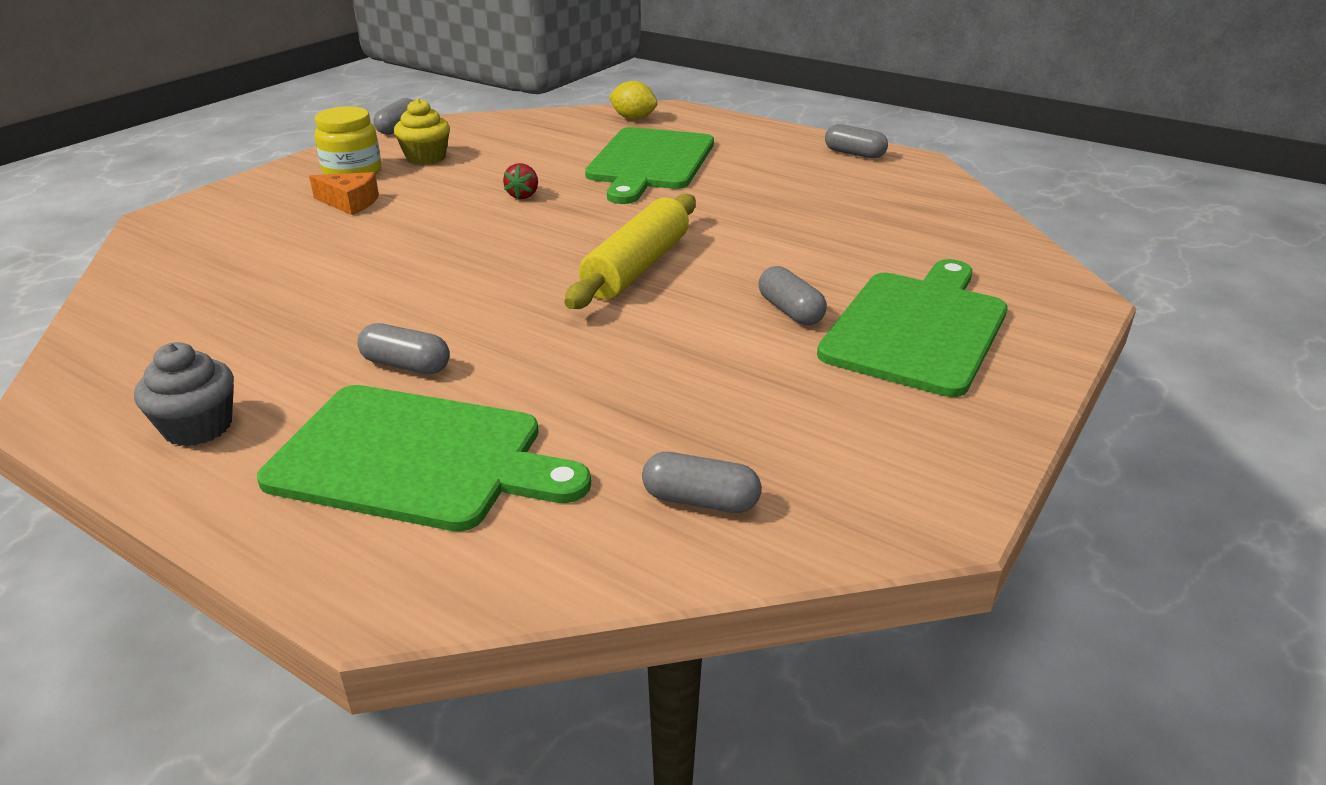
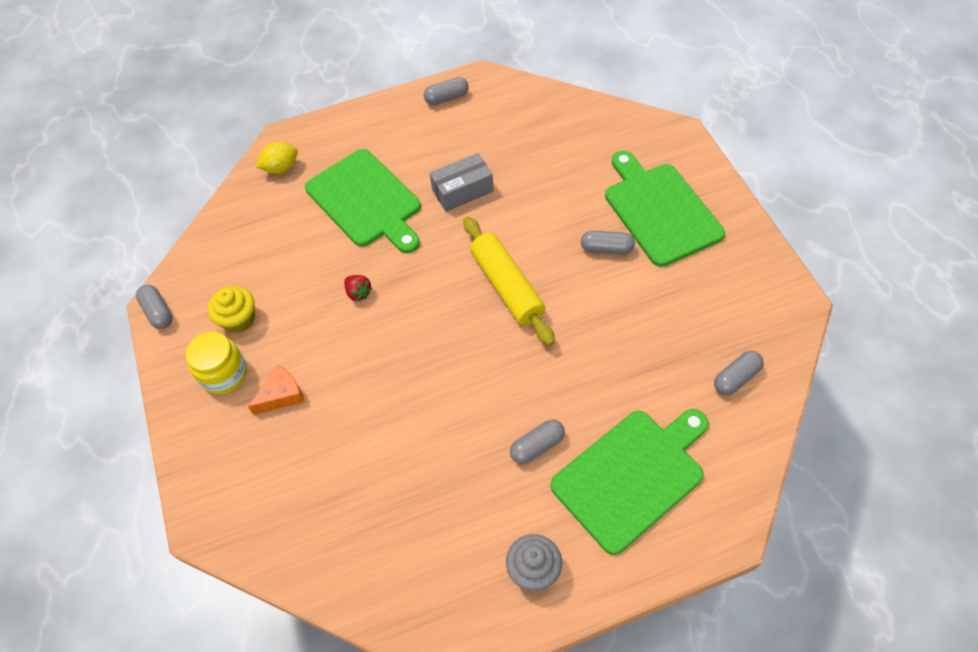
camera: 50 degrees left, 25 degrees up
(739, 200) = (462, 191): none -> grey box

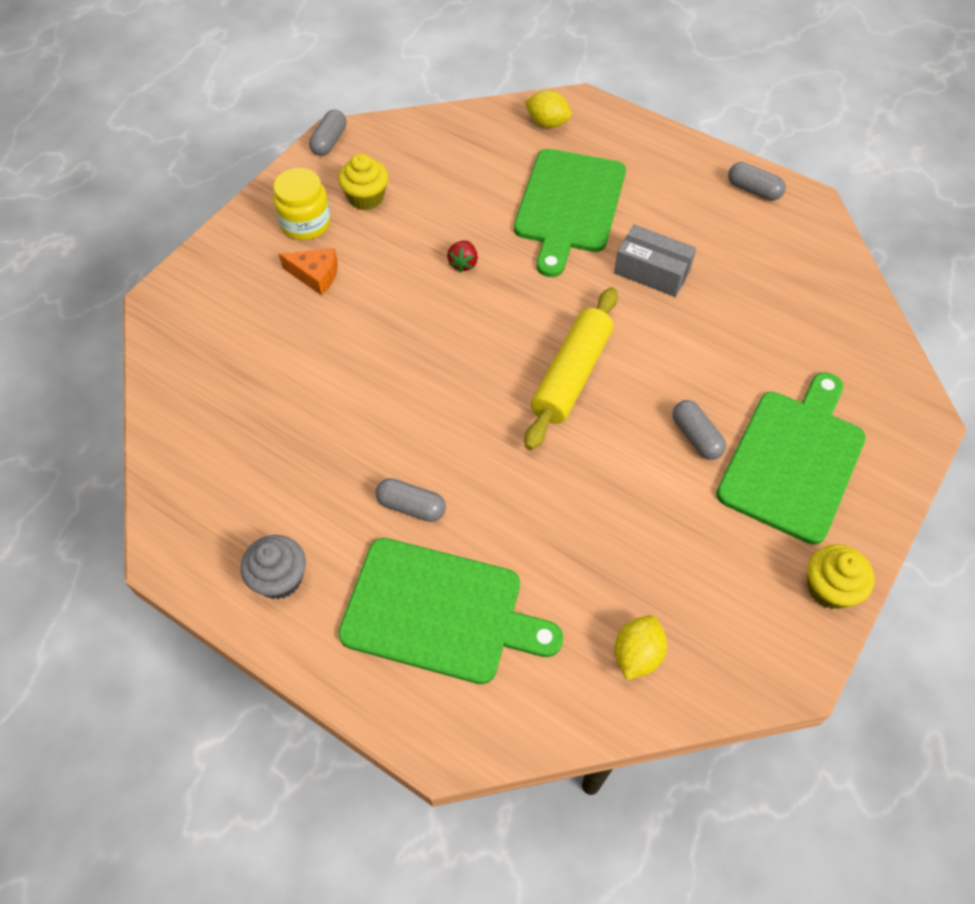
camera: 50 degrees right, 0 degrees up
(736, 378) = (637, 655): grey capsule -> yellow lemon
(756, 250) = (829, 588): none -> yellow cupcake

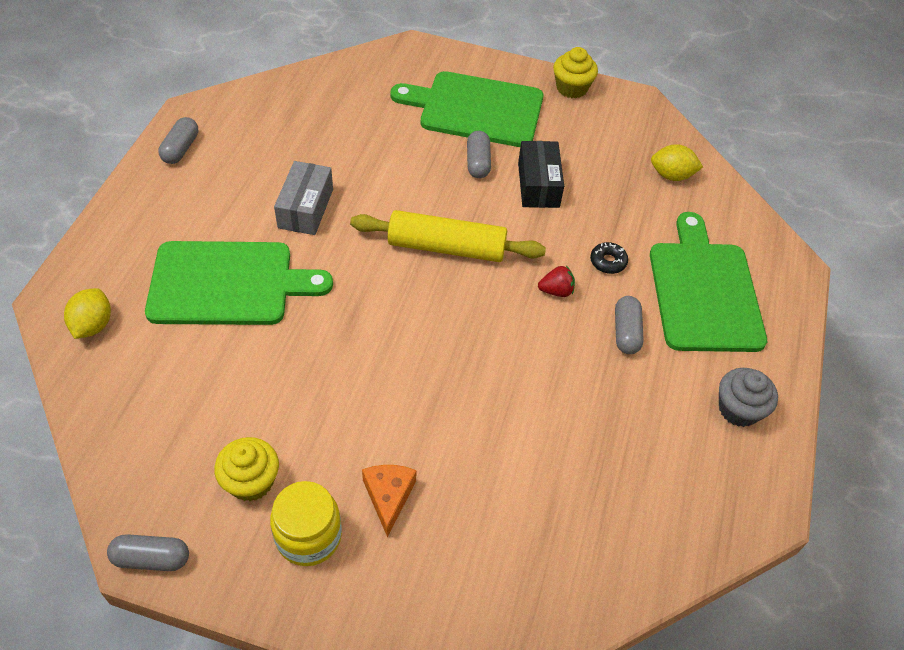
camera: 110 degrees left, 5 degrees down
(463, 263) = (333, 358): red strawberry -> red strawberry (556, 291)
(511, 523) = (608, 262): none -> black donut
(648, 489) = (538, 185): none -> black box
(696, 437) = (478, 162): grey capsule -> grey capsule turned 45 degrees counterclockwise

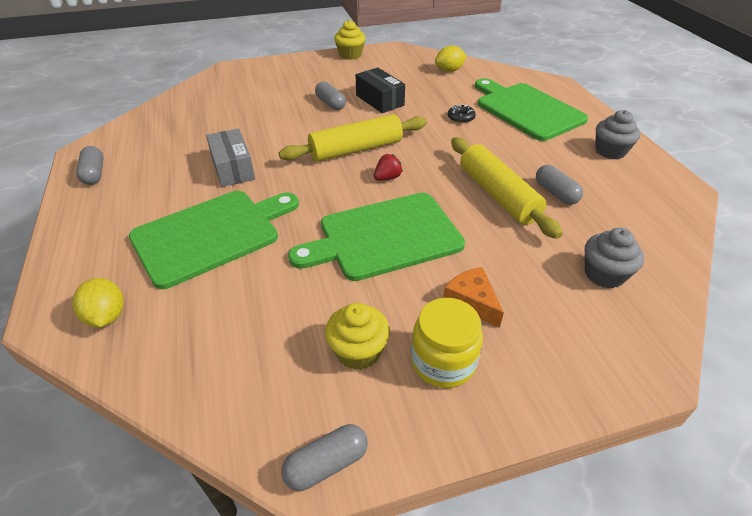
camera: 30 degrees left, 10 degrees down
(476, 109) = (302, 81): green cutting board -> green cutting board (384, 237)
(538, 393) = (498, 195): none -> yellow rolling pin
(545, 550) = (604, 274): none -> grey cupcake
(556, 291) = (448, 142): red strawberry -> red strawberry (387, 178)
(626, 332) = (510, 144): grey capsule -> grey capsule (556, 193)

